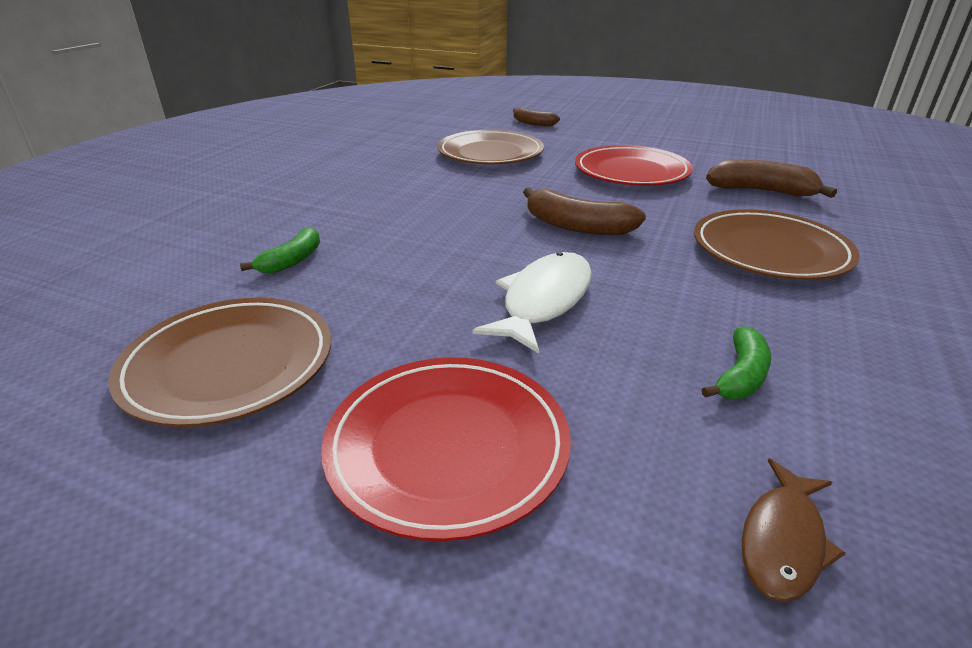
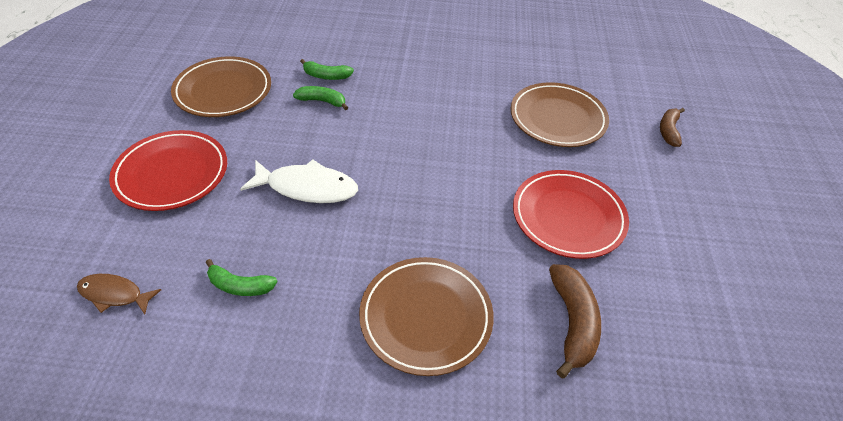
camera: 70 degrees right, 15 degrees up
(352, 270) = (322, 101): none -> green banana
(577, 226) = (425, 191): brown banana -> none

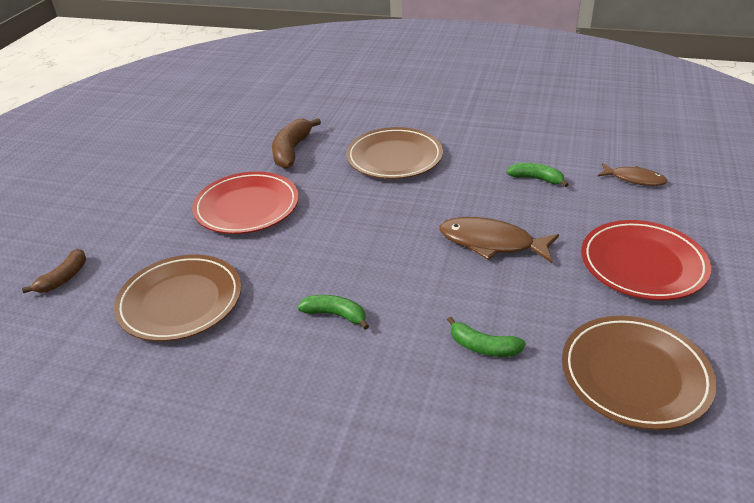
camera: 165 degrees left, 10 degrees down
(307, 188) = (491, 243): white fish -> brown fish
(326, 76) = (480, 393): green banana -> green banana (335, 315)

